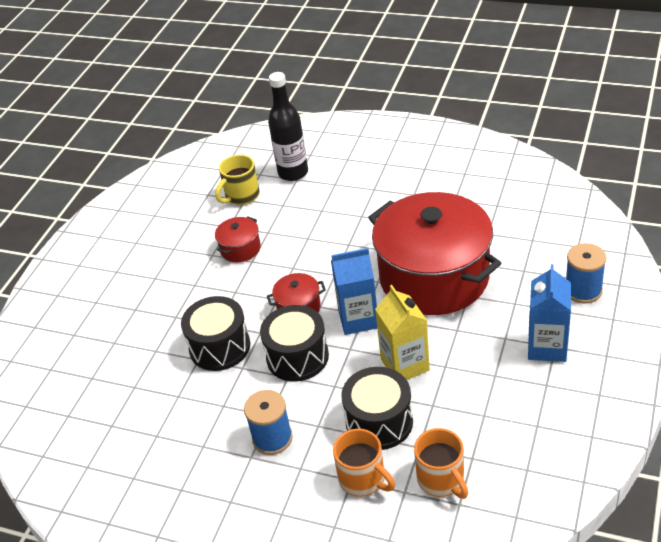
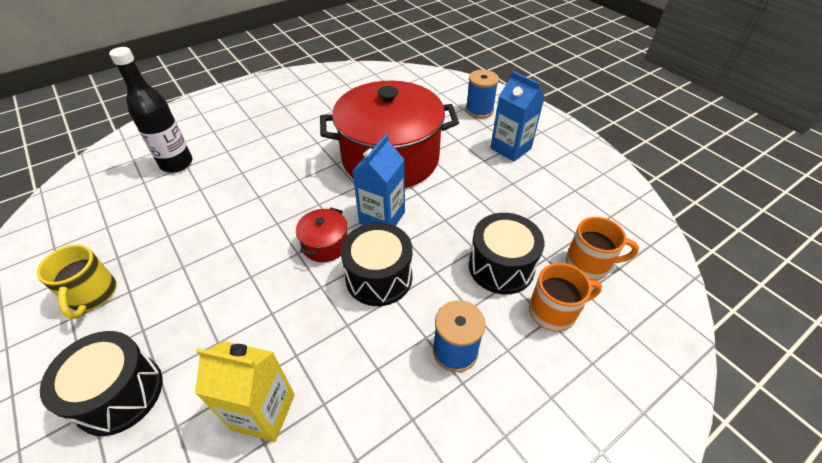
camera: 60 degrees left, 5 degrees up
(220, 347) = (302, 328): black drum -> black drum (119, 393)
(240, 249) = (206, 243): red pot -> none
(241, 196) = (147, 206): yellow mug -> yellow mug (93, 295)
(405, 364) = (457, 219): yellow carton -> yellow carton (263, 412)

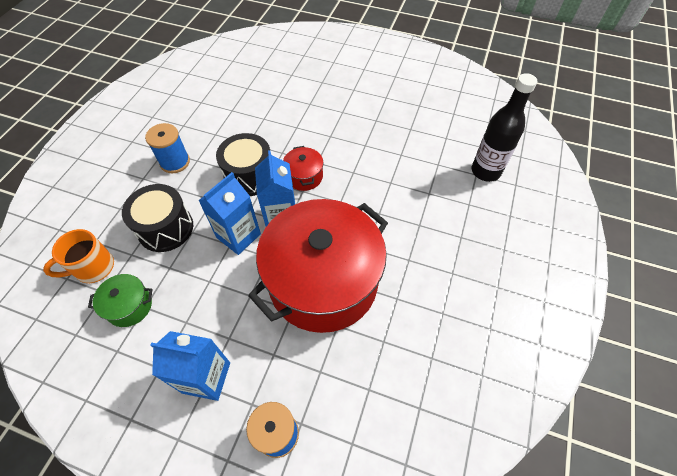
camera: 145 degrees right, 10 degrees up
(93, 295) = (401, 87): yellow mug -> none
(119, 393) = (329, 70): black drum -> none
(263, 412) = (258, 95): yellow carton -> none
(432, 222) = (238, 236): none -> blue carton
(554, 311) = (116, 216): orange mug -> none
(557, 214) = (129, 306): none -> green pot

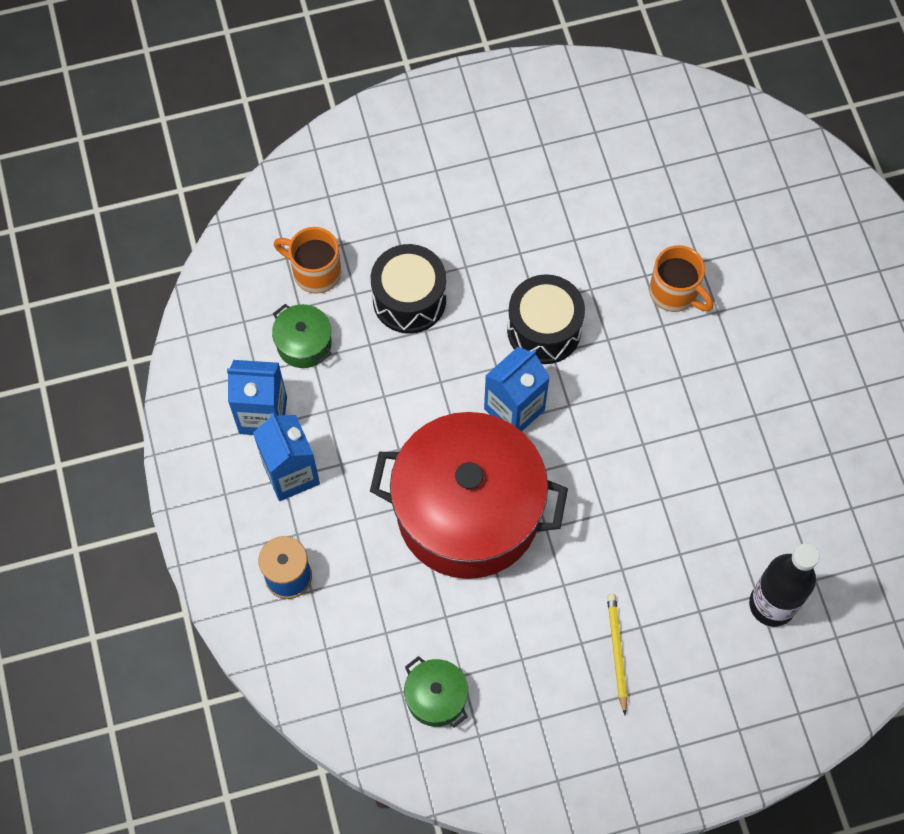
camera: 55 degrees right, 10 degrees up
(175, 162) = (498, 231): blue spool -> none
(238, 236) = (457, 382): blue carton -> blue carton (263, 415)
(284, 113) = (675, 293): none -> orange mug
(304, 176) = (591, 392): red pot -> none
(437, 386) = (436, 697): none -> green pot
(469, 258) = (617, 652): none -> yellow pencil

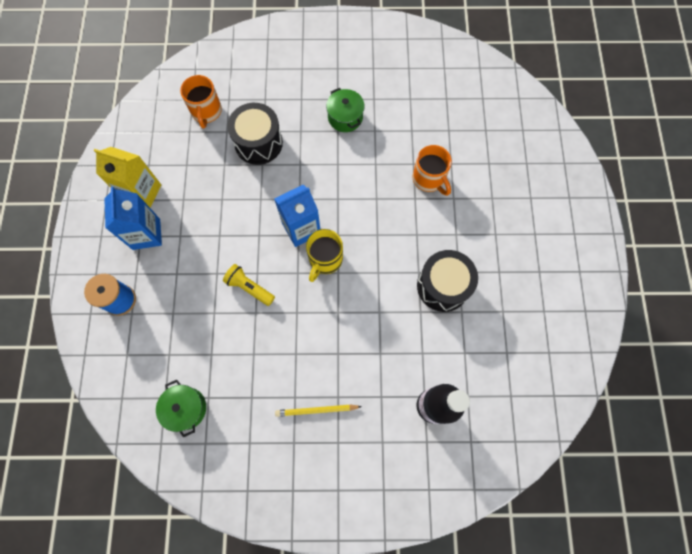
camera: 15 degrees right, 5 degrees up
(263, 415) = (142, 192): blue carton -> yellow carton
(304, 344) = (184, 154): green pot -> green pot (345, 117)
(315, 271) = (206, 112): orange mug -> orange mug turned 135 degrees counterclockwise
(468, 511) = (249, 287): red pot -> yellow flashlight
(544, 330) = (337, 182): black drum -> black drum (443, 286)
(562, 445) = (325, 260): none -> yellow mug
(617, 652) = (316, 410): yellow pencil -> yellow pencil turned 105 degrees counterclockwise

